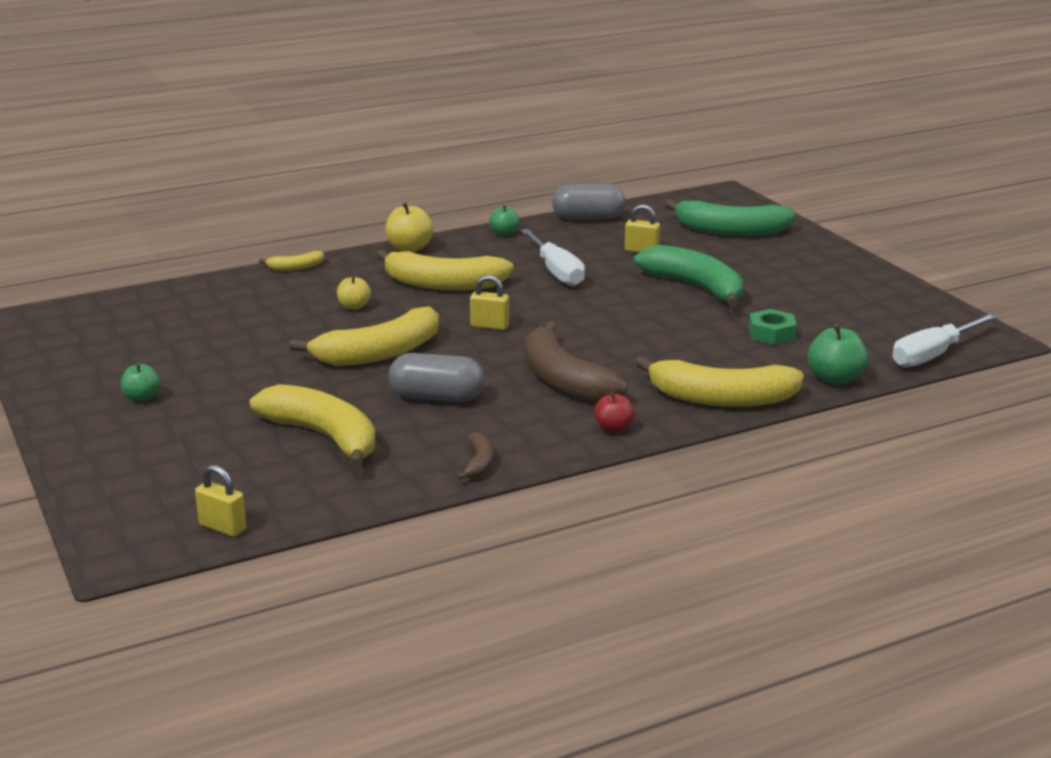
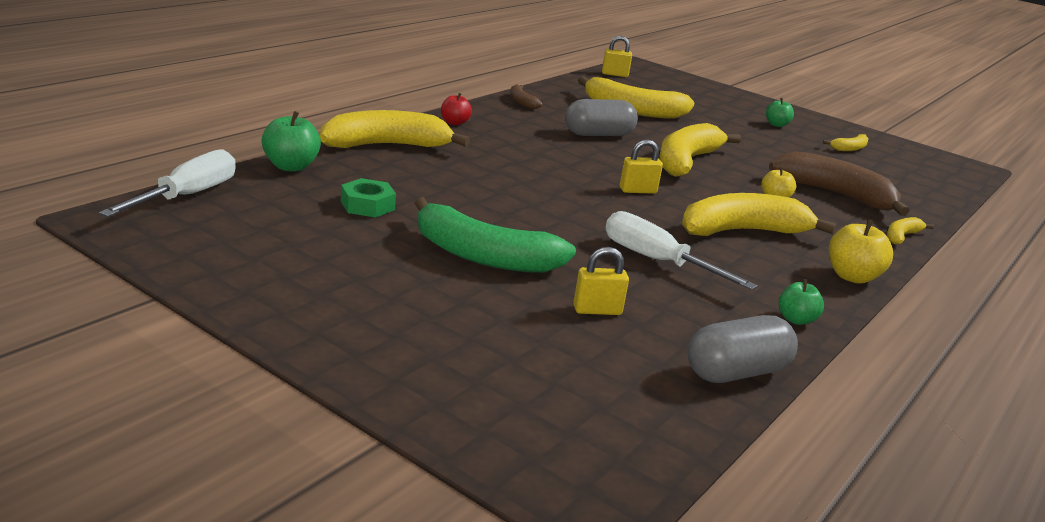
camera: 150 degrees right, 0 degrees up
(120, 354) = (849, 148): none -> yellow banana
(563, 380) = (523, 151): brown banana -> brown banana (835, 194)
(730, 231) = (507, 377): green banana -> none

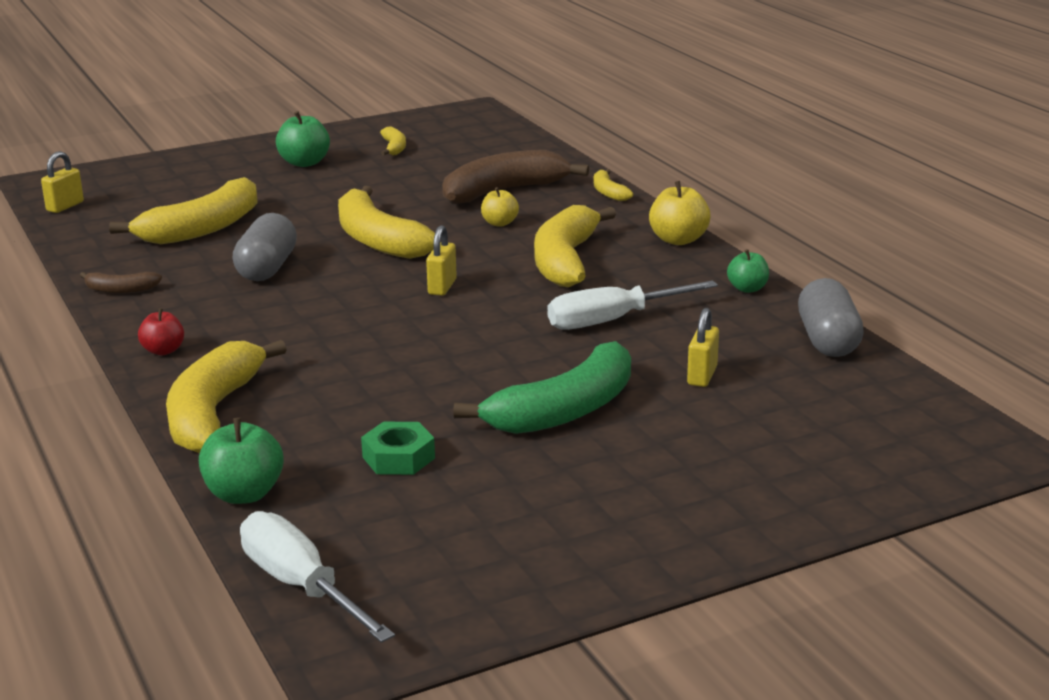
camera: 60 degrees left, 0 degrees up
(776, 125) = (304, 163): green apple -> green apple, size x1.56

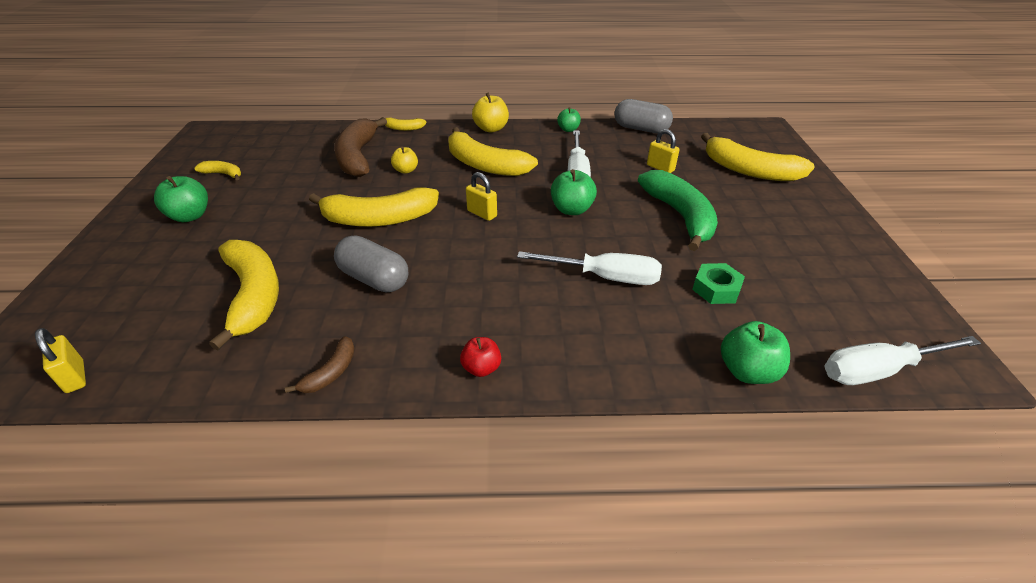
camera: 65 degrees left, 15 degrees up
(213, 413) = (611, 361): yellow banana -> yellow banana (749, 170)
(366, 383) = (605, 277): none -> white screwdriver
(506, 336) = (571, 209): none -> green apple

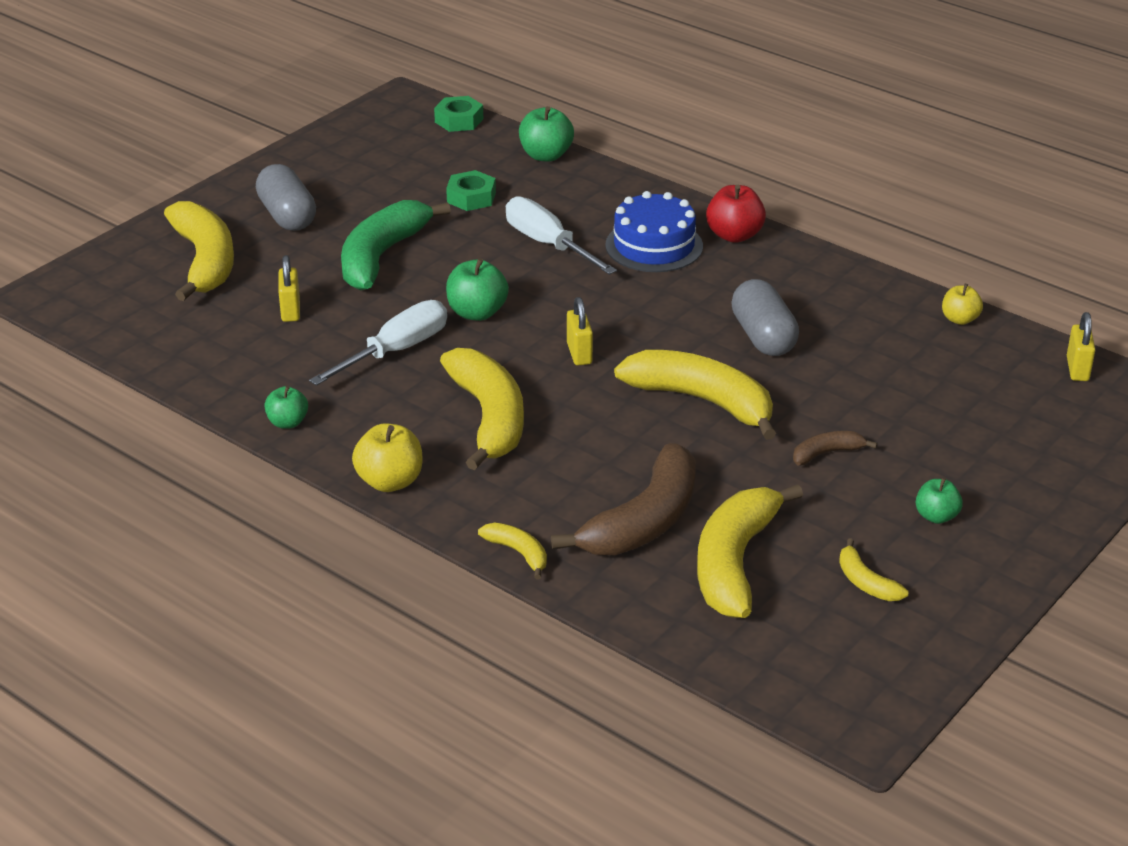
camera: 140 degrees left, 5 degrees down
(190, 216) = (936, 516): green apple -> green apple, size x0.64
(254, 296) = (893, 373): yellow banana -> yellow banana (734, 563)
(331, 372) = (855, 282): brown banana -> brown banana (826, 453)
(406, 170) = (601, 460): yellow apple -> yellow apple (959, 319)
(481, 368) = (734, 235): red apple -> red apple, size x1.56
(533, 318) = (654, 246): none -> blue cake
(641, 129) = (194, 373): grey capsule -> grey capsule (287, 216)
(878, 370) = (459, 120): white screwdriver -> green nut

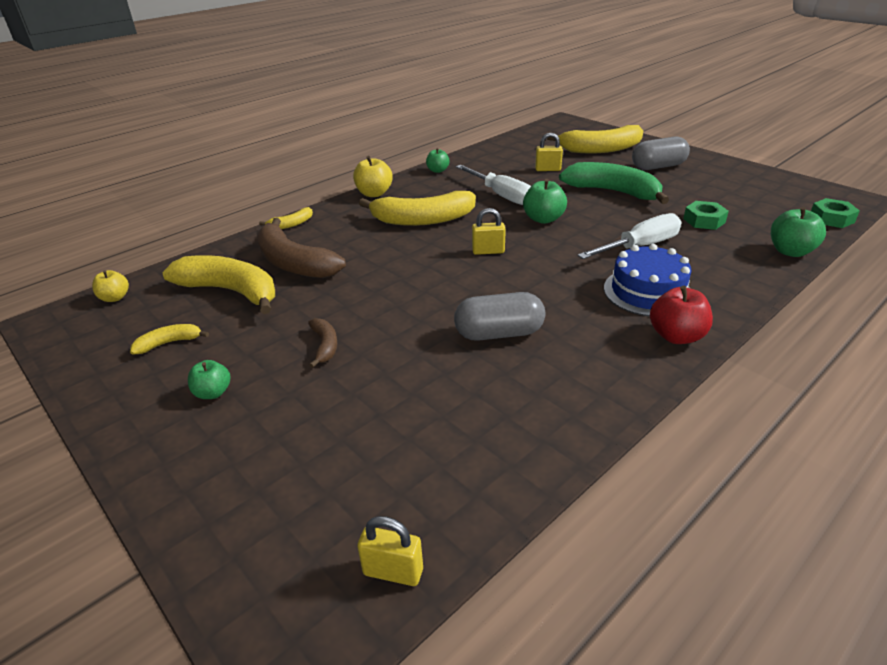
camera: 100 degrees right, 0 degrees up
(702, 401) = (415, 295): yellow banana -> none
(959, 319) = (518, 476): yellow apple -> yellow apple (115, 298)

